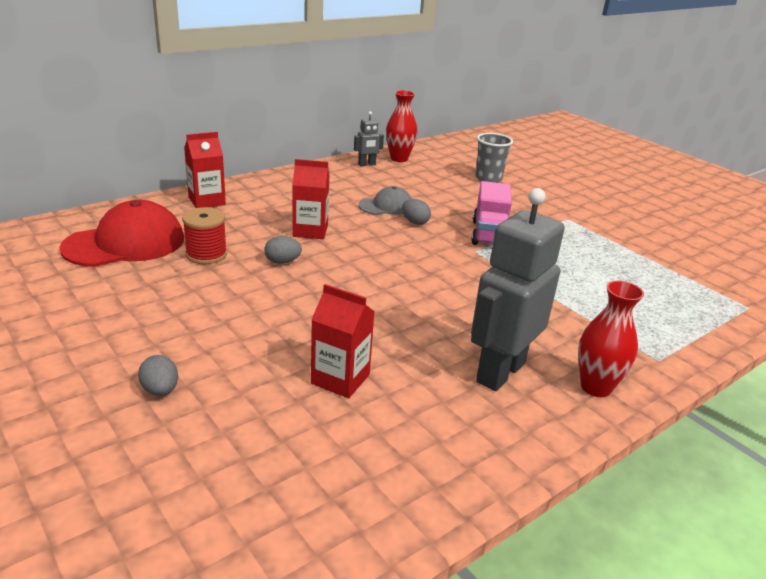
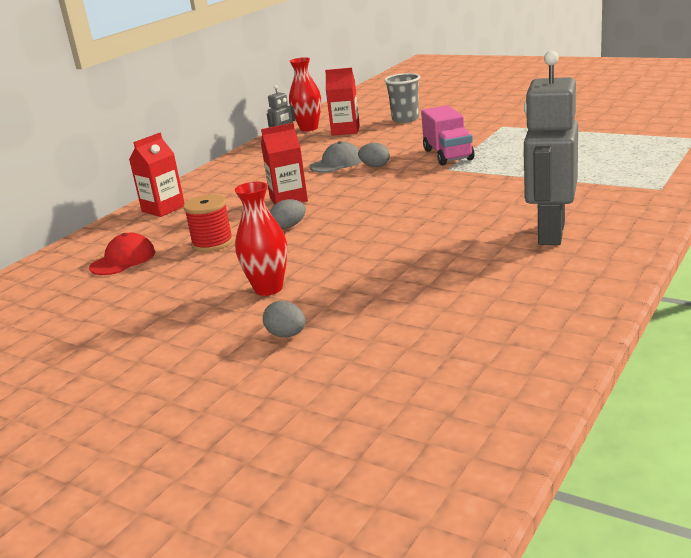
camera: 15 degrees left, 5 degrees down
(125, 243) = (123, 260): red cap -> red cap, size x0.56
(340, 379) = (430, 278): red carton -> red carton (345, 130)
(595, 387) = (631, 218): red vase -> red vase (268, 289)

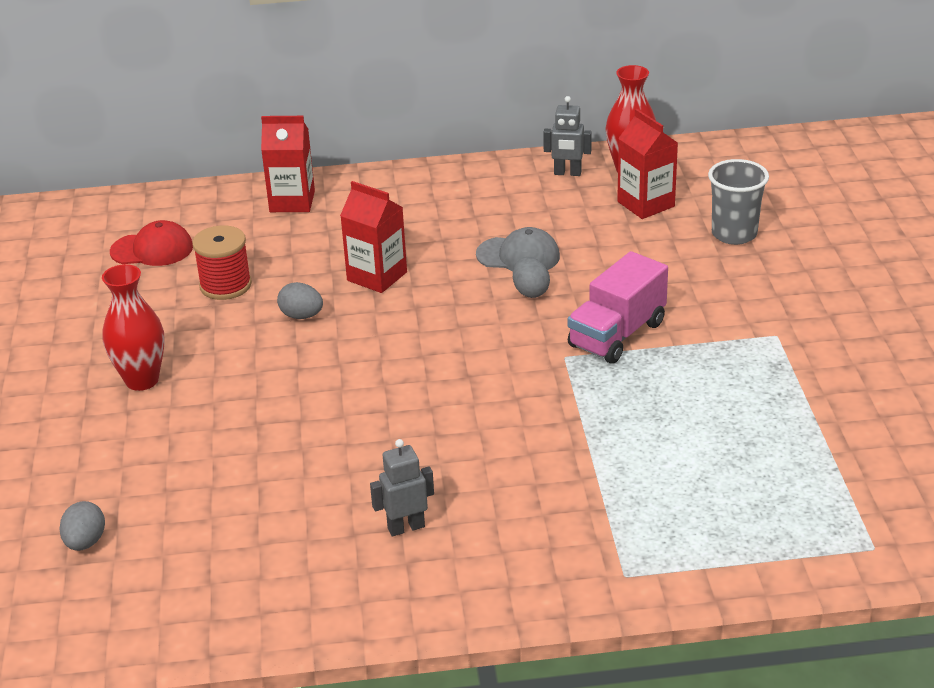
camera: 50 degrees right, 10 degrees up
(287, 335) = (53, 441): grey egg -> grey egg (85, 542)
(550, 233) = (406, 527): grey robot -> grey robot, size x0.46

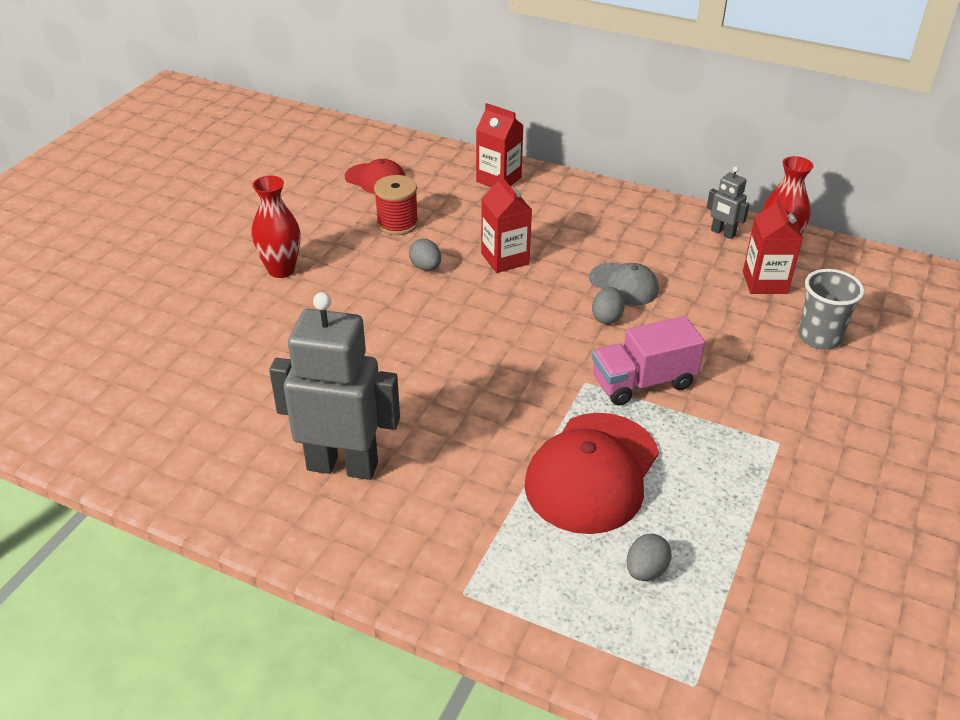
camera: 30 degrees right, 5 degrees up
(85, 542) = (138, 371): grey egg -> grey egg (645, 570)
(406, 527) = (343, 465): grey robot -> grey robot, size x2.20
(643, 429) = (592, 473): none -> red cap

